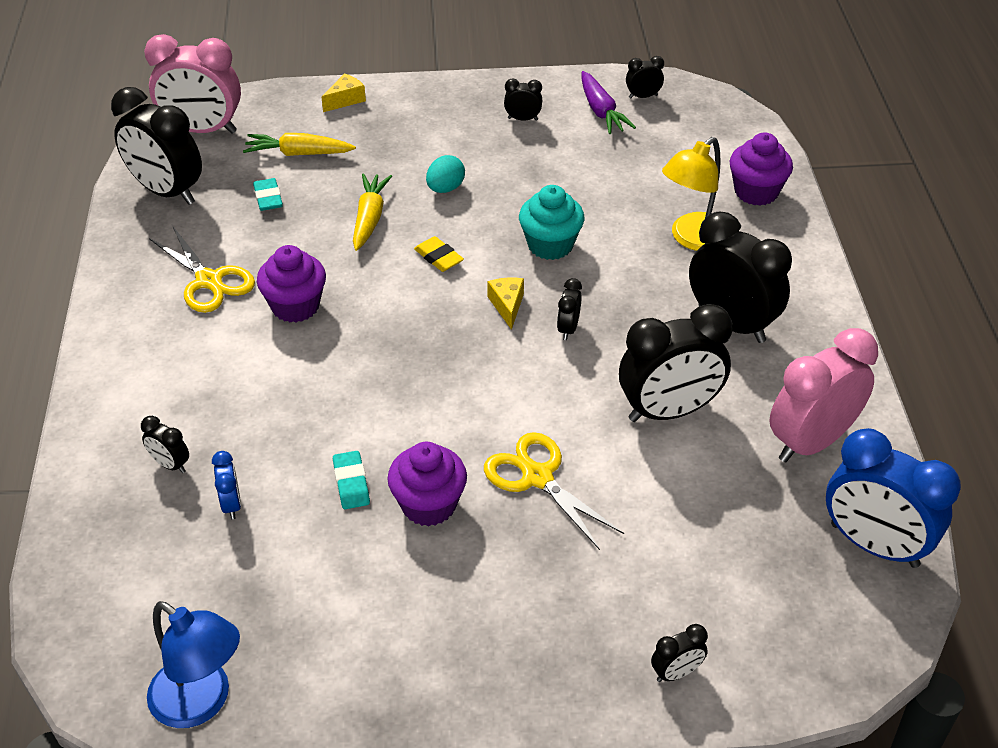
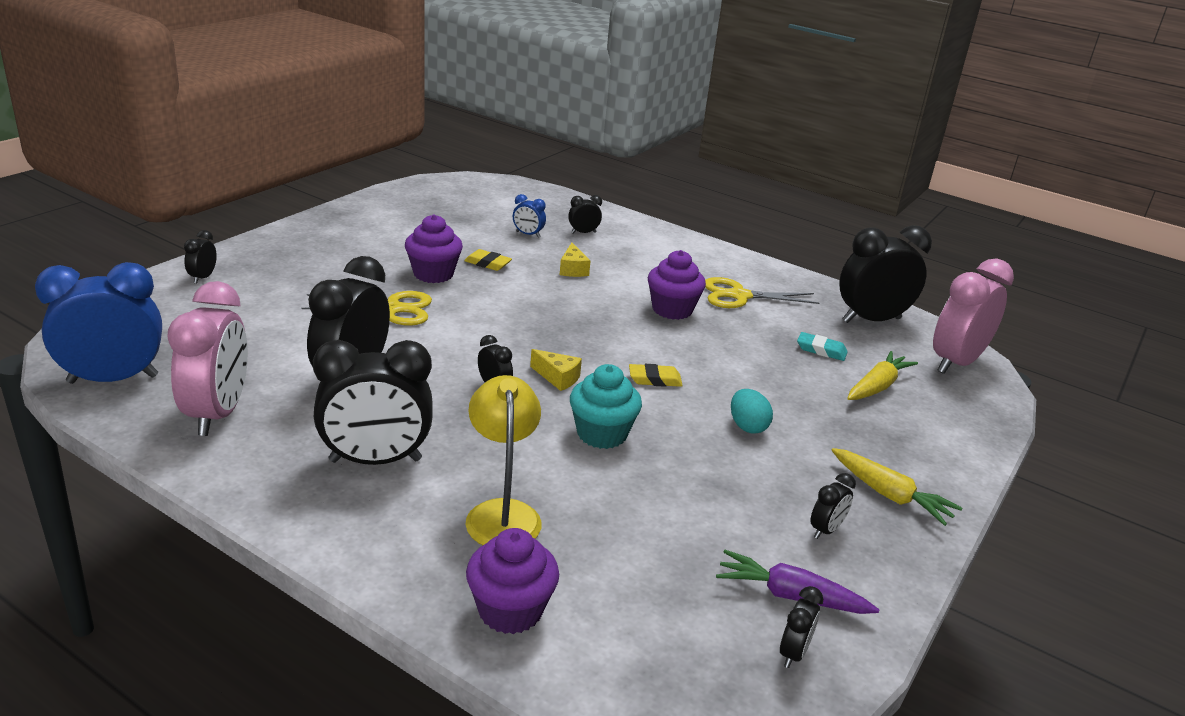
camera: 125 degrees right, 15 degrees down
(201, 702) = (423, 191): blue lamp -> none
(345, 100) = (956, 445): yellow cheese -> yellow cheese (573, 269)
(351, 483) = (488, 263): turquoise eraser -> yellow eraser
(369, 218) = (744, 376): yellow carrot -> yellow carrot (889, 495)

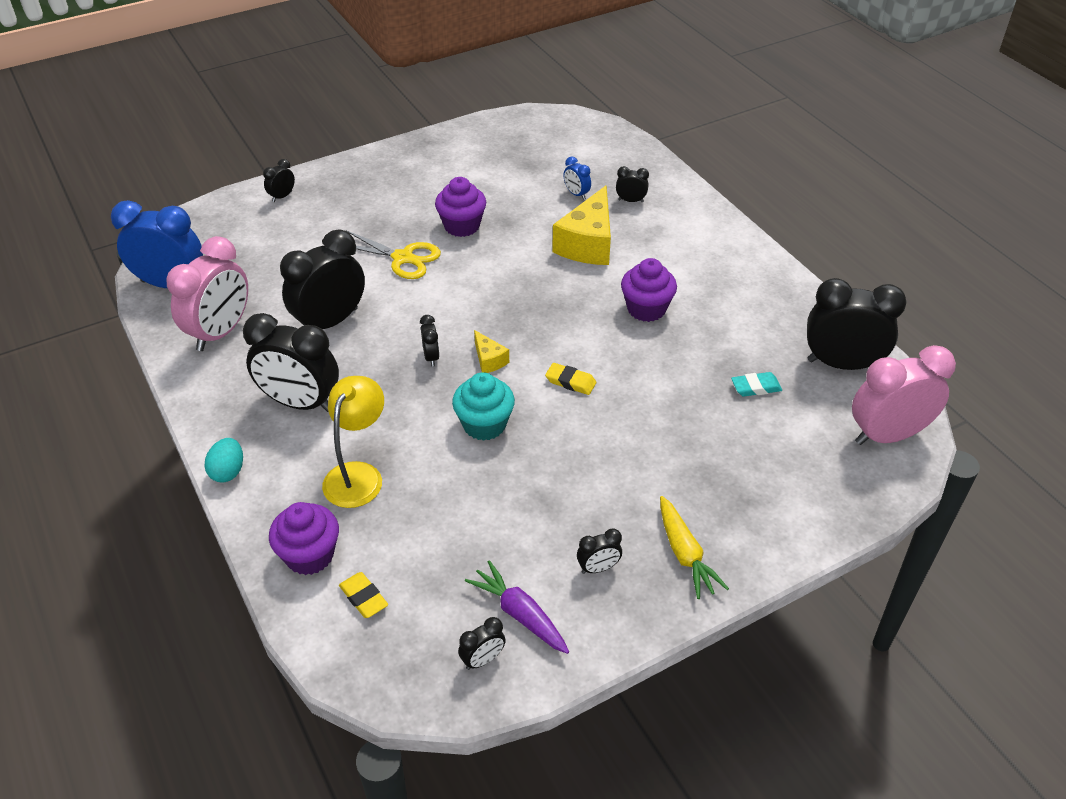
camera: 30 degrees right, 15 degrees up
(488, 263) = (516, 222): yellow eraser -> yellow eraser (364, 597)
(573, 269) = (588, 244): yellow cheese -> yellow cheese, size x2.10
(739, 296) = (726, 306): yellow scissors -> none
(747, 426) = (614, 451): turquoise egg -> turquoise egg (228, 471)
(821, 350) = (756, 387): turquoise eraser -> turquoise eraser turned 60 degrees counterclockwise
(877, 386) = (776, 441): yellow carrot -> none

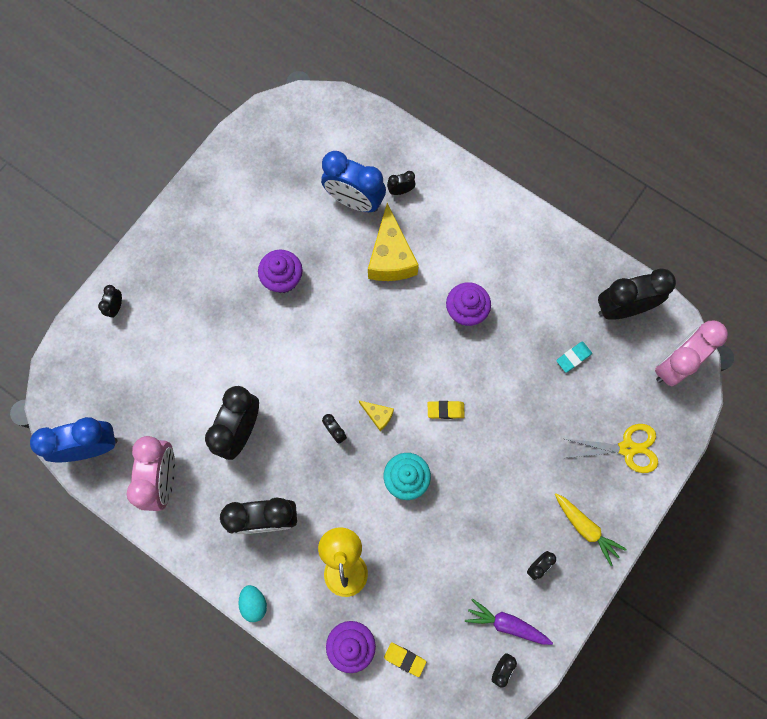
camera: 25 degrees left, 30 degrees up
(403, 258) = (256, 336): yellow scissors -> yellow scissors (627, 448)
(576, 194) = (354, 201): blue clock -> blue clock, size x2.26

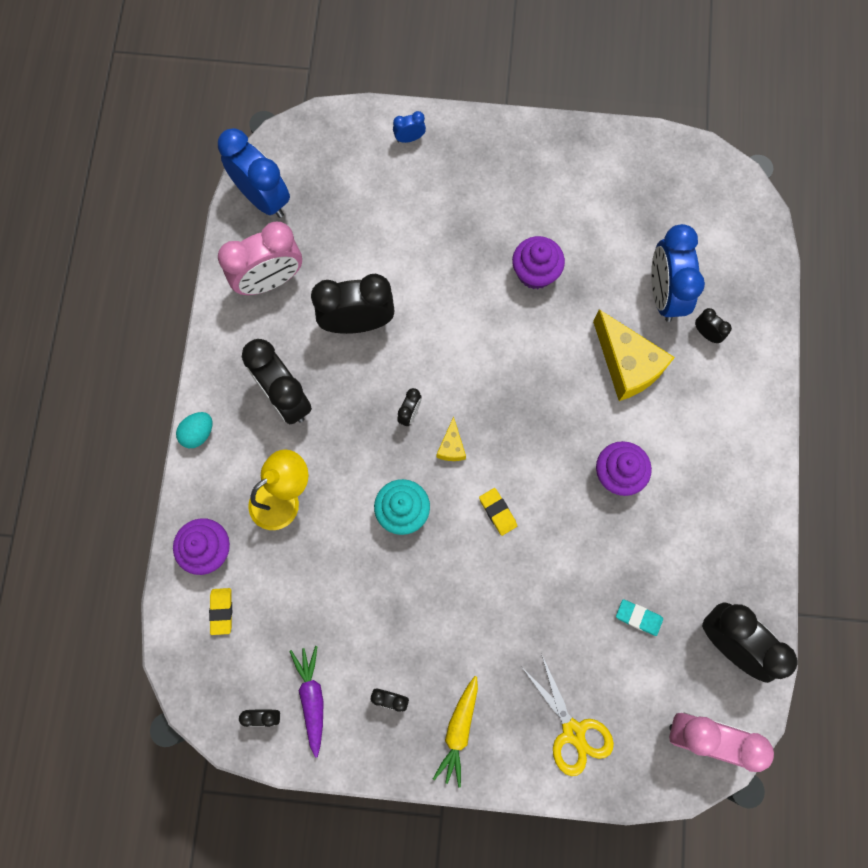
camera: 60 degrees right, 0 degrees up
(116, 307) = (409, 138): black clock -> blue clock
(391, 257) = (627, 364): yellow cheese -> yellow cheese turned 90 degrees counterclockwise

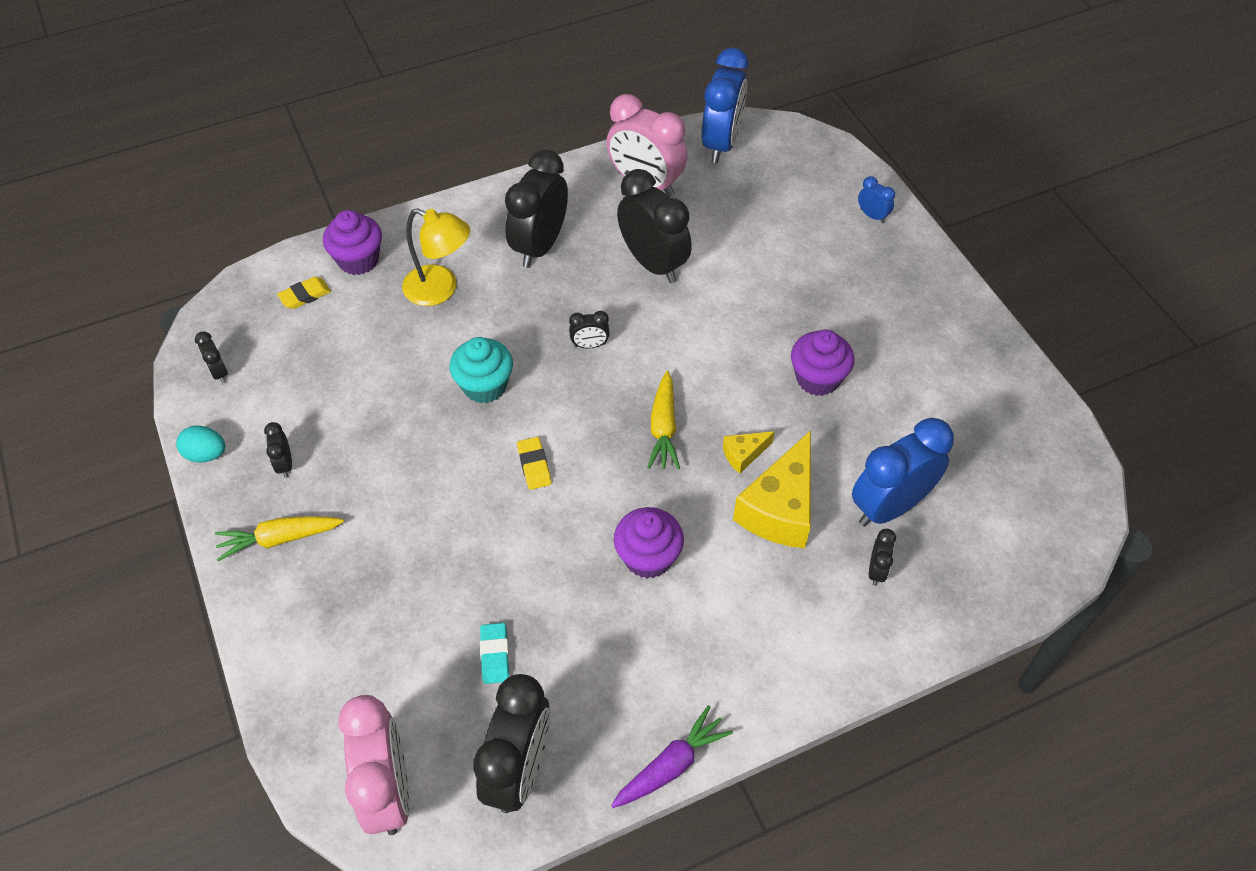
camera: 60 degrees right, 20 degrees down
(198, 433) = (464, 203): turquoise egg -> turquoise egg (206, 454)
(312, 698) = (254, 401): purple carrot -> purple carrot (671, 765)
(451, 446) = (578, 394): yellow cheese -> yellow cheese (744, 455)
(497, 512) = (534, 465): yellow eraser -> yellow eraser turned 45 degrees counterclockwise
(516, 403) = (663, 428): none -> yellow carrot
(573, 731) = (329, 648): yellow scissors -> none

